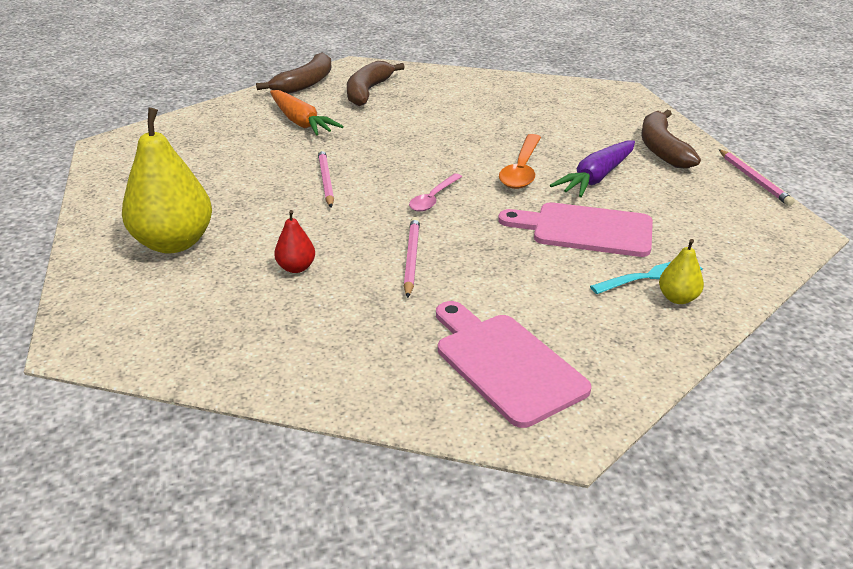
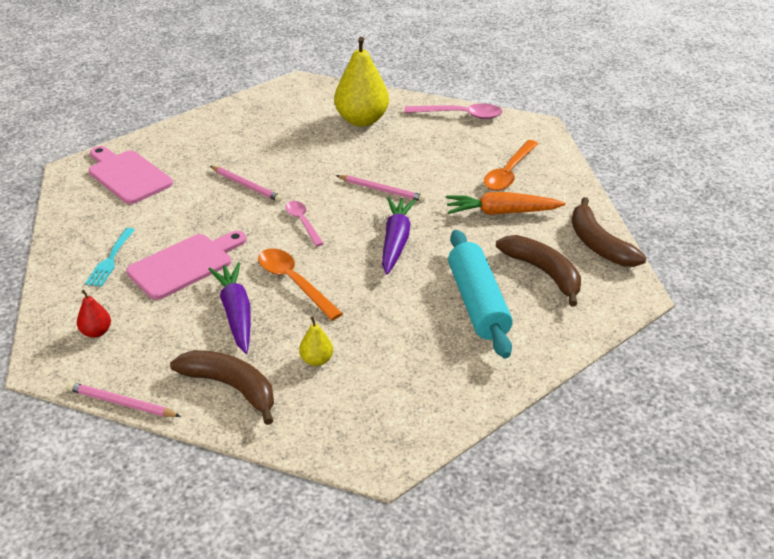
camera: 125 degrees right, 5 degrees up
(112, 188) = (460, 115): none -> pink spoon
(225, 135) = (509, 173): none -> orange spoon
(296, 268) = (287, 147): red pear -> red pear (96, 332)
(402, 149) = (396, 241): none -> purple carrot
(436, 102) = (478, 303): none -> turquoise rolling pin
(505, 363) = (127, 175): pink cutting board -> pink cutting board turned 135 degrees counterclockwise
(677, 298) = (82, 256): yellow pear -> yellow pear (316, 360)

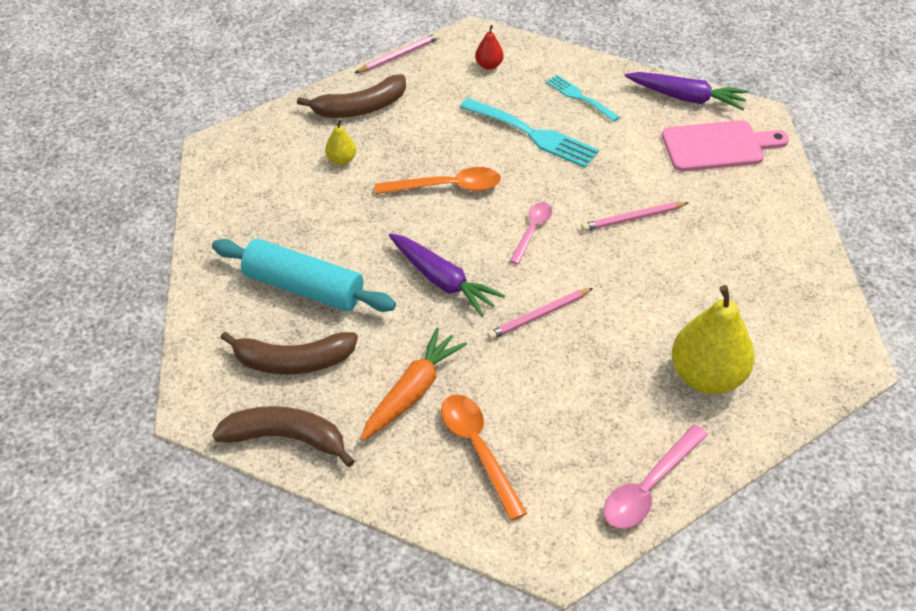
camera: 125 degrees right, 10 degrees up
(185, 264) = (533, 135): pink cutting board -> turquoise fork
(236, 313) = (440, 140): purple carrot -> purple carrot (686, 98)
(303, 222) = (532, 231): pink spoon -> pink spoon turned 75 degrees counterclockwise

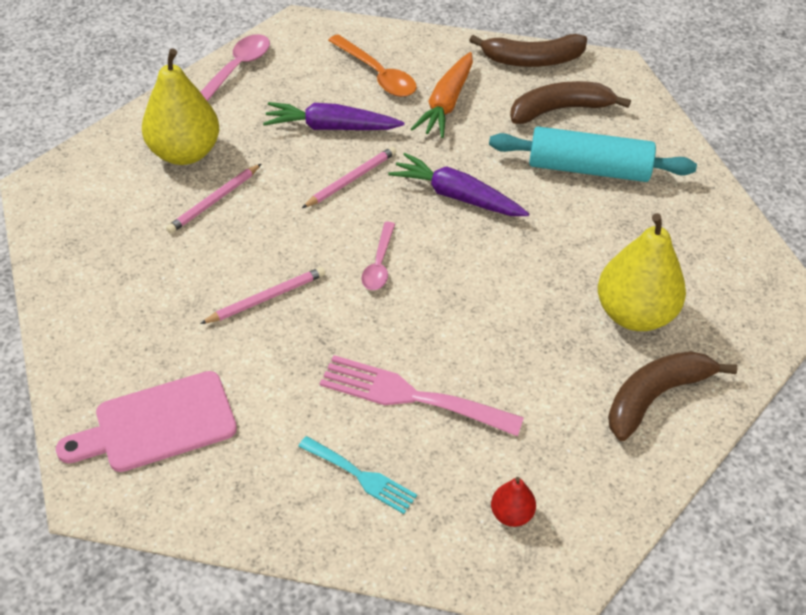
camera: 165 degrees right, 0 degrees up
(341, 160) = (634, 314): yellow pear -> yellow pear, size x2.20
(399, 56) = (653, 506): pink pencil -> pink pencil (214, 201)
(447, 187) = (493, 300): orange spoon -> none
(533, 135) = (410, 396): turquoise fork -> pink fork
(686, 98) = (201, 507): purple carrot -> purple carrot (331, 127)

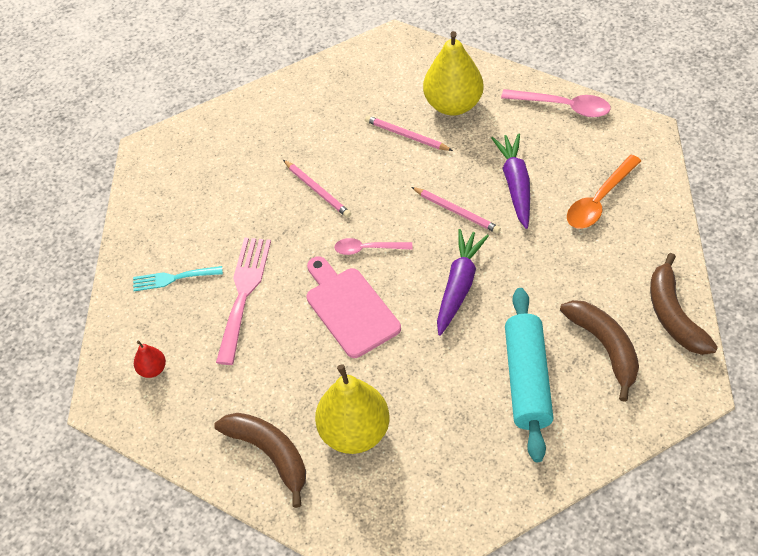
camera: 85 degrees right, 5 degrees up
(157, 424) = (199, 163): pink cutting board -> pink cutting board (350, 308)
(361, 476) = (173, 278): turquoise fork -> turquoise fork turned 60 degrees clockwise
(446, 103) = (578, 257): orange carrot -> none

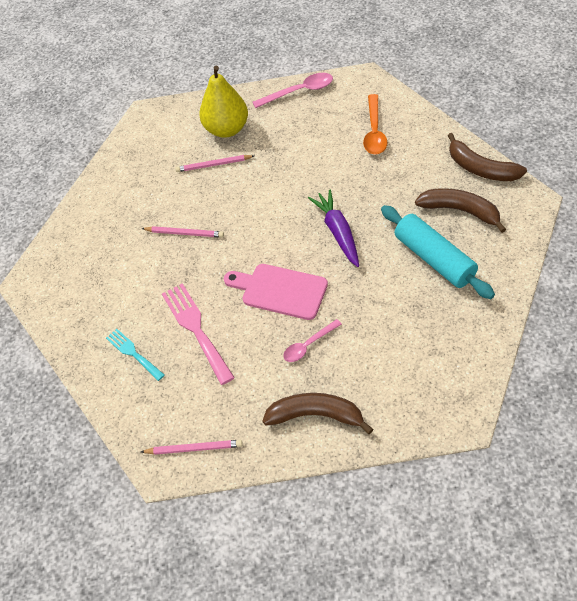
camera: 35 degrees left, 0 degrees up
(152, 369) = (177, 421): red pear -> none
(173, 278) = (133, 353): turquoise fork -> turquoise fork turned 90 degrees clockwise
(354, 432) = (359, 362): yellow pear -> none
(367, 249) = (256, 247): pink spoon -> pink spoon (308, 345)
(456, 211) = (292, 190): pink pencil -> pink pencil (194, 448)
(515, 184) = (314, 152): purple carrot -> none

